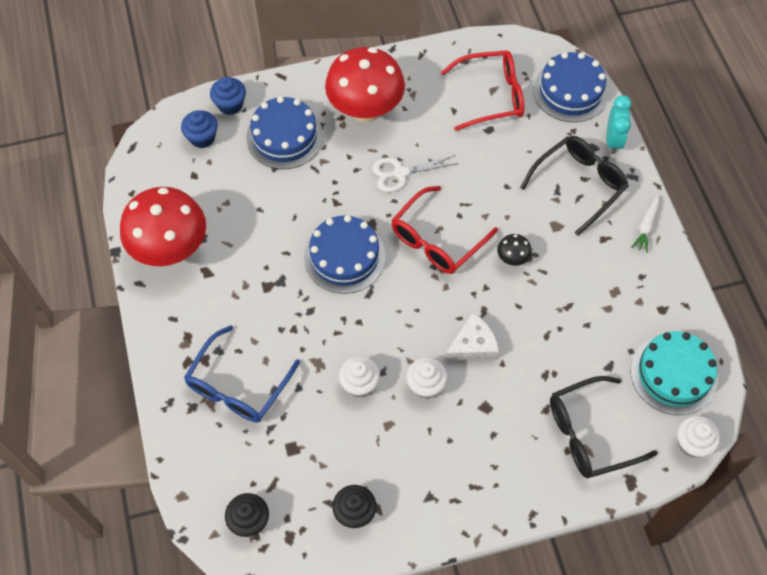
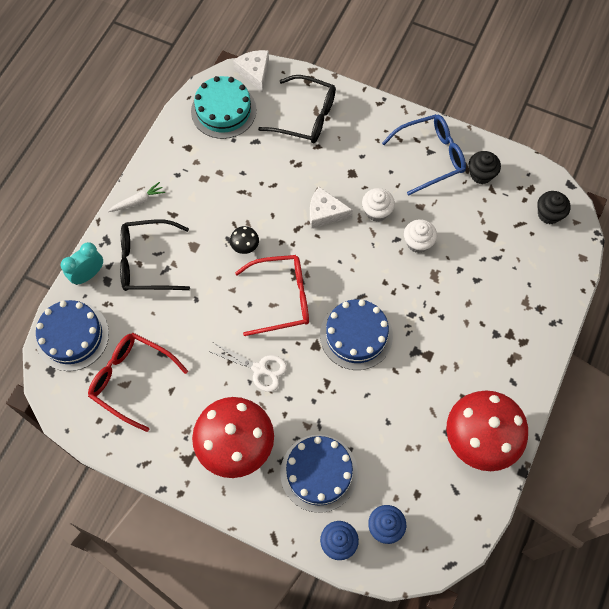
camera: 140 degrees left, 5 degrees up
(238, 386) = (499, 300): blue glasses -> blue glasses (430, 157)
(692, 443) = (254, 72): white cupcake -> white cheese

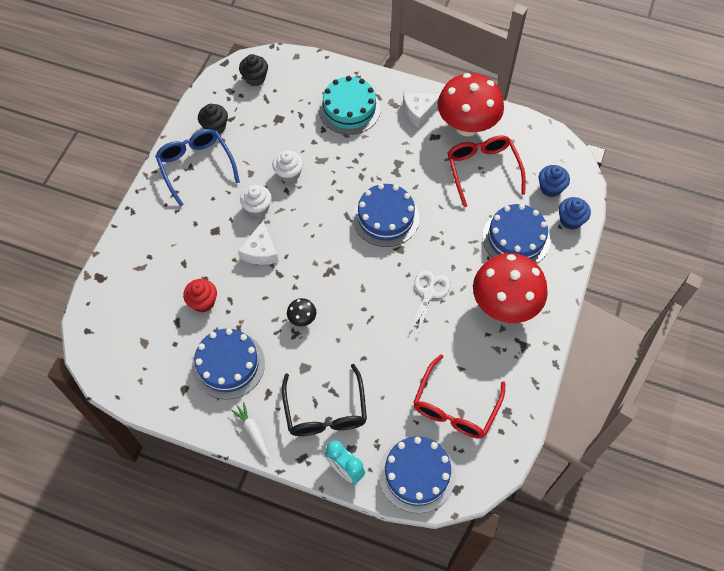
camera: 95 degrees left, 5 degrees down
(206, 182) = (228, 364): none -> blue cake
(223, 110) = (136, 358): turquoise cake -> turquoise cake (349, 109)
(254, 72) = (86, 331): white cheese -> white cheese (419, 111)
(273, 162) = (203, 302): none -> red cupcake
(282, 298) = (355, 281): red glasses -> red glasses (482, 170)
(306, 117) = (147, 276): black glasses -> none

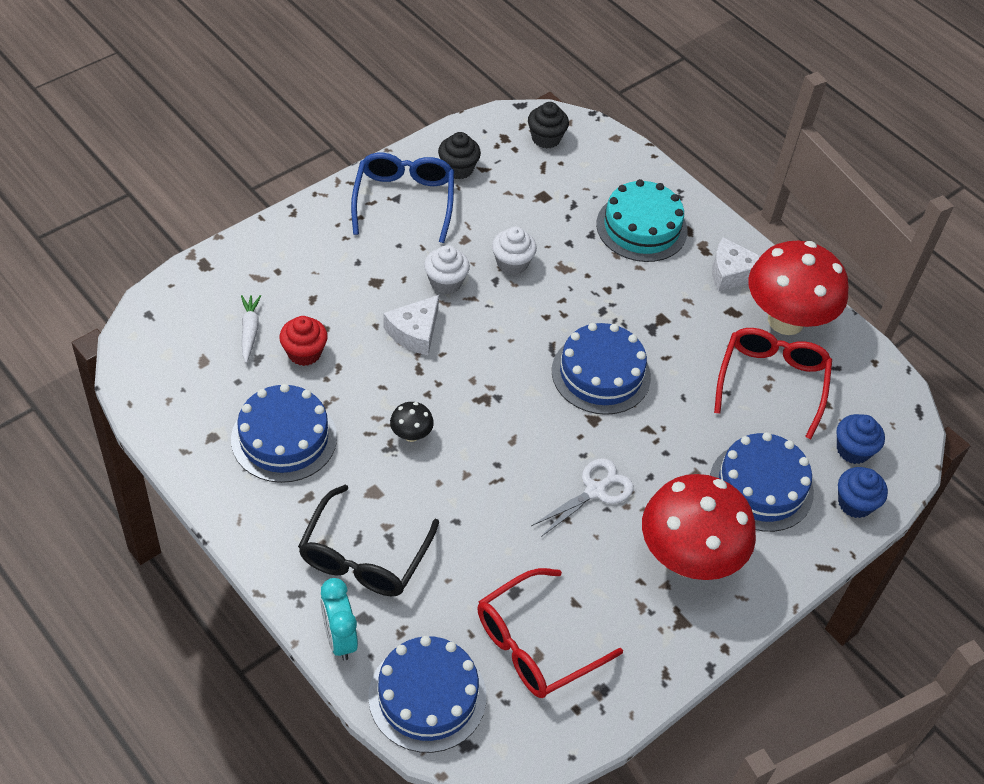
camera: 25 degrees right, 10 degrees down
(253, 432) = (258, 530): white carrot -> white carrot (249, 331)

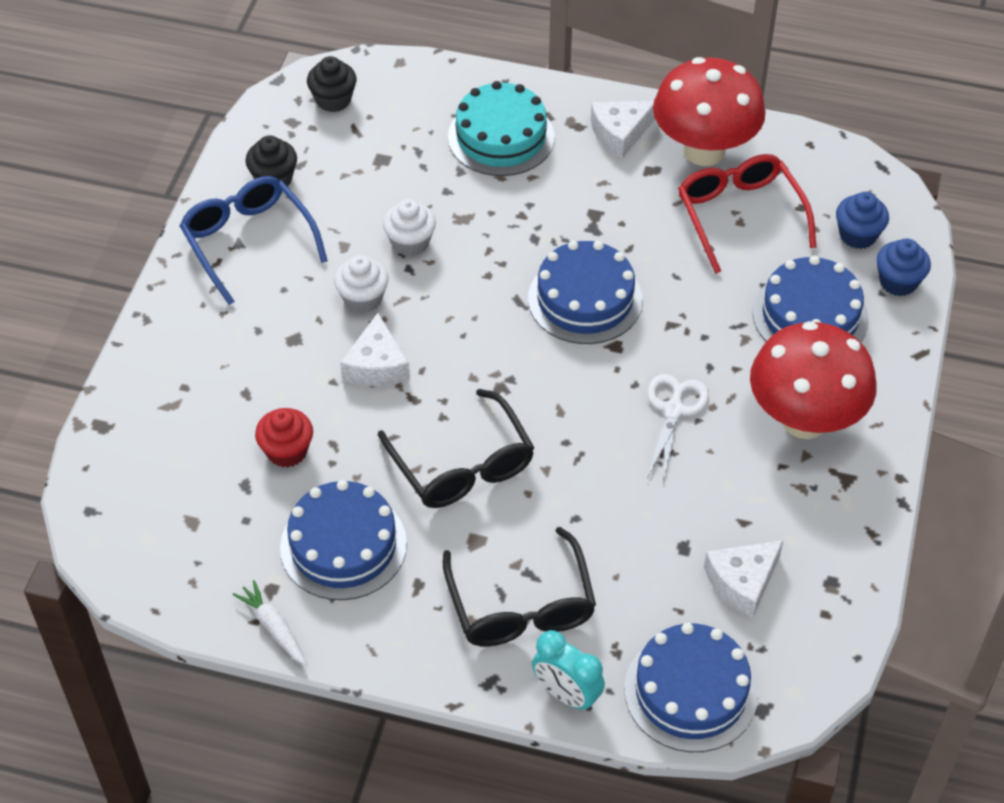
camera: 30 degrees left, 0 degrees up
(249, 331) = (211, 463): white carrot -> white carrot (273, 627)
(411, 435) = (462, 465): black mushroom -> black glasses
(535, 644) = (742, 582): red glasses -> white cheese

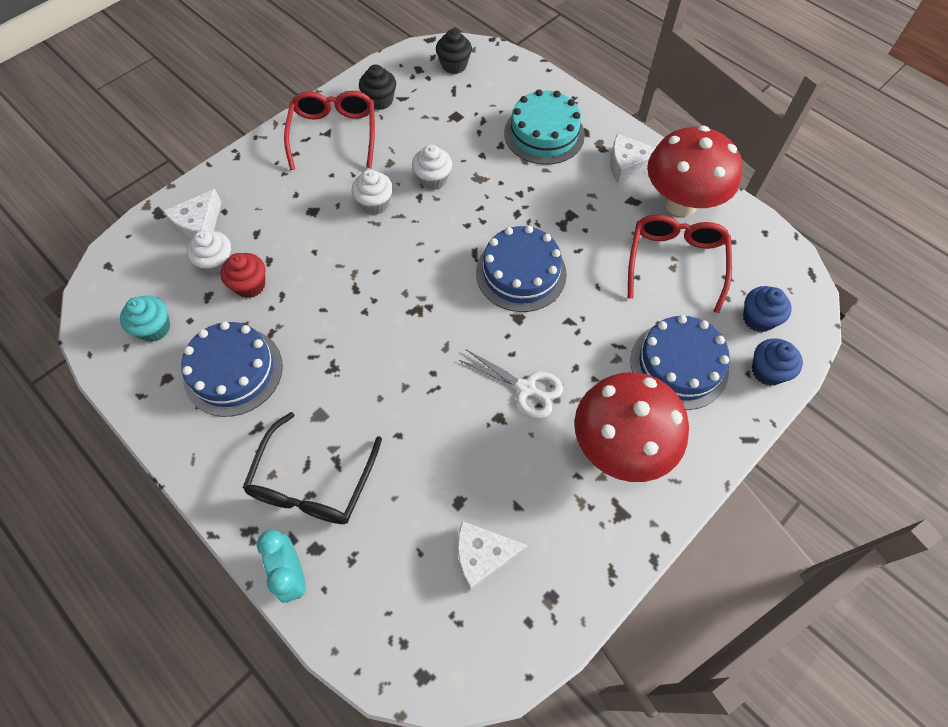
camera: 30 degrees right, 10 degrees up
(211, 547) = (154, 328): none -> turquoise cupcake
(226, 446) = (217, 263): none -> white cupcake
(248, 242) = (334, 134): blue glasses -> red glasses
(273, 627) = (146, 407): white carrot -> none
(376, 365) = (349, 253): white cheese -> white cheese (199, 225)
(462, 465) = (351, 353): black glasses -> none
(674, 410) = (526, 388): white scissors -> white scissors turned 75 degrees clockwise
(691, 691) = (381, 627): blue cake -> none

